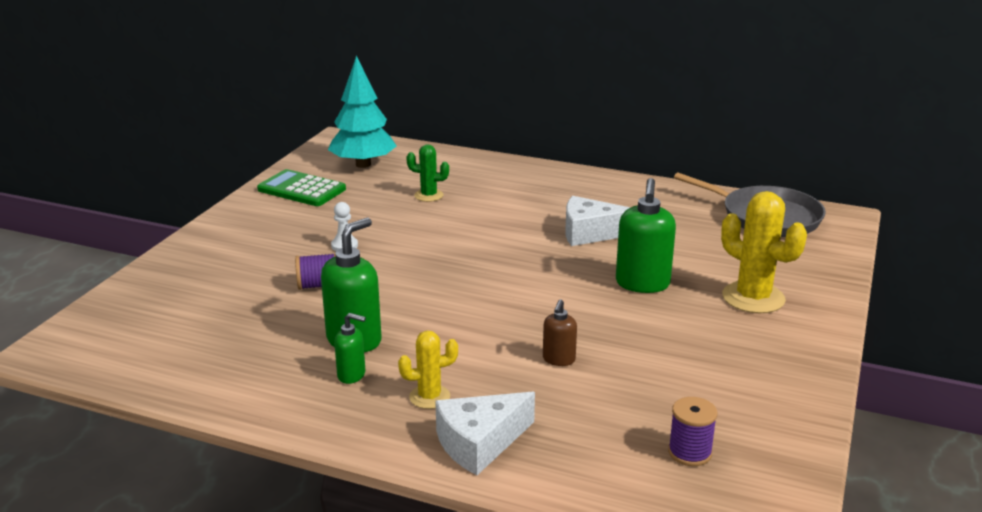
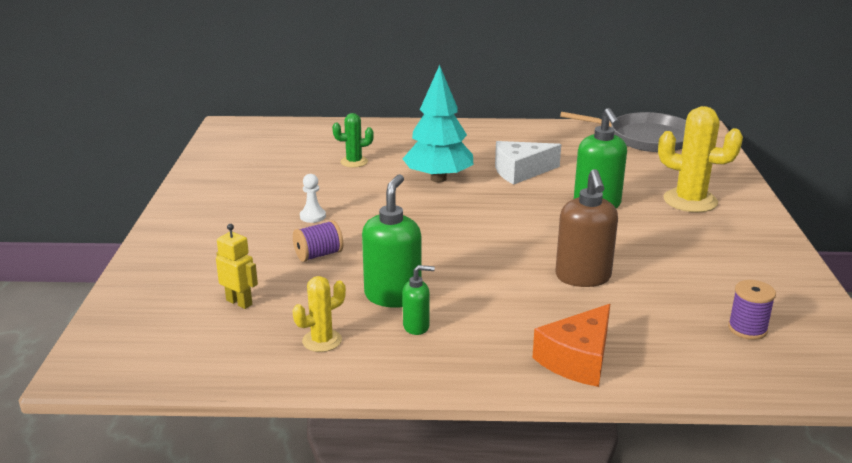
camera: 20 degrees left, 0 degrees up
(214, 318) = (239, 302): none -> yellow robot
(302, 189) = (229, 174): green calculator -> none
(363, 164) = (270, 144): turquoise tree -> turquoise tree (438, 178)
(429, 397) = (502, 330): yellow cactus -> yellow cactus (322, 341)
(480, 443) = (578, 359): white cheese -> orange cheese
(558, 360) = (583, 277): brown soap dispenser -> brown soap dispenser, size x1.85

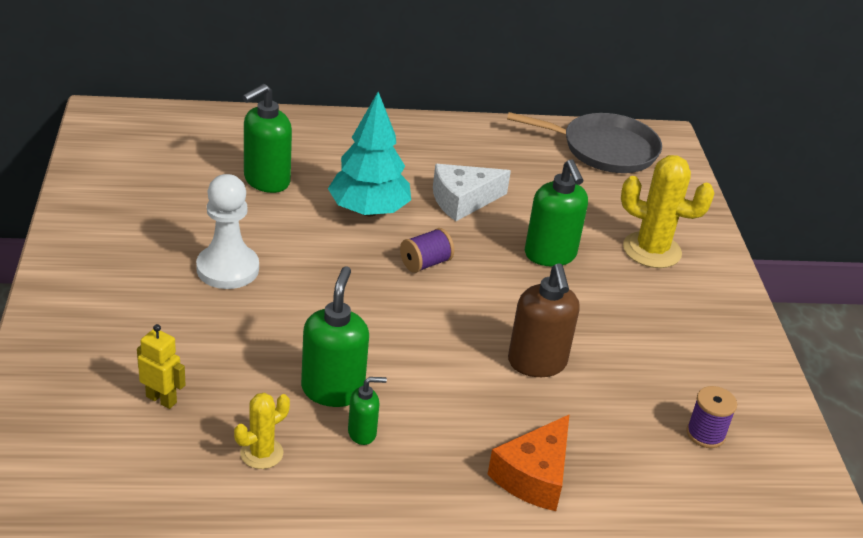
camera: 10 degrees left, 10 degrees up
(312, 216) = (227, 269): white pawn -> white pawn, size x2.06
(318, 255) = (242, 329): purple spool -> purple spool (425, 263)
(354, 162) = (266, 181): green cactus -> green soap dispenser

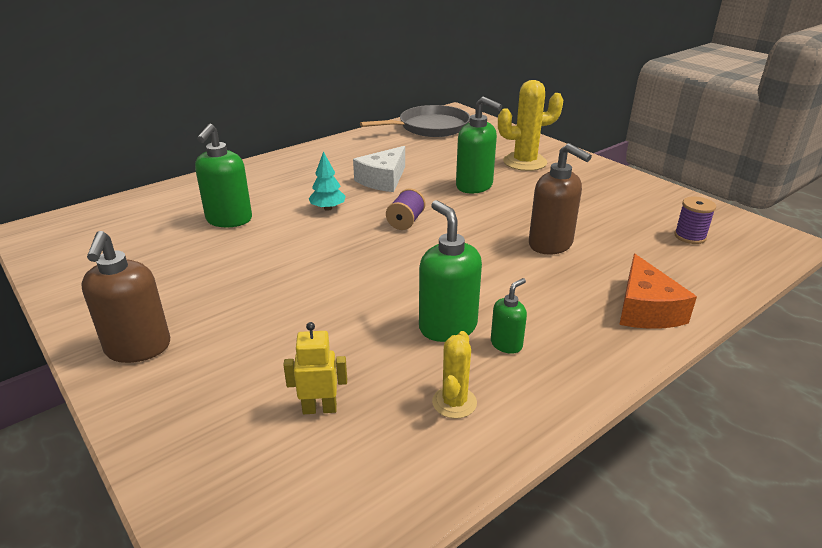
camera: 30 degrees left, 5 degrees down
(85, 277) = (138, 348): none -> brown soap dispenser
(227, 269) = (264, 286): white pawn -> none
(368, 210) = (328, 208): turquoise tree -> turquoise tree, size x0.52

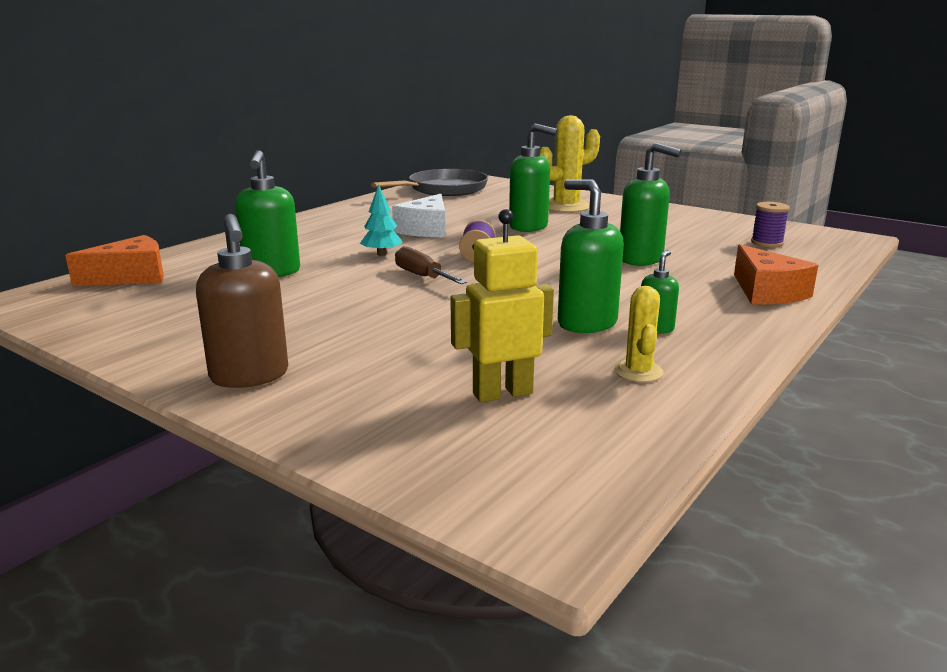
camera: 15 degrees left, 10 degrees down
(123, 212) = (131, 277): none -> orange cheese
(319, 408) = (502, 393): yellow robot -> yellow robot, size x1.52
(344, 242) = (422, 276): none -> brown screwdriver
(551, 245) = (641, 259): brown soap dispenser -> green soap dispenser

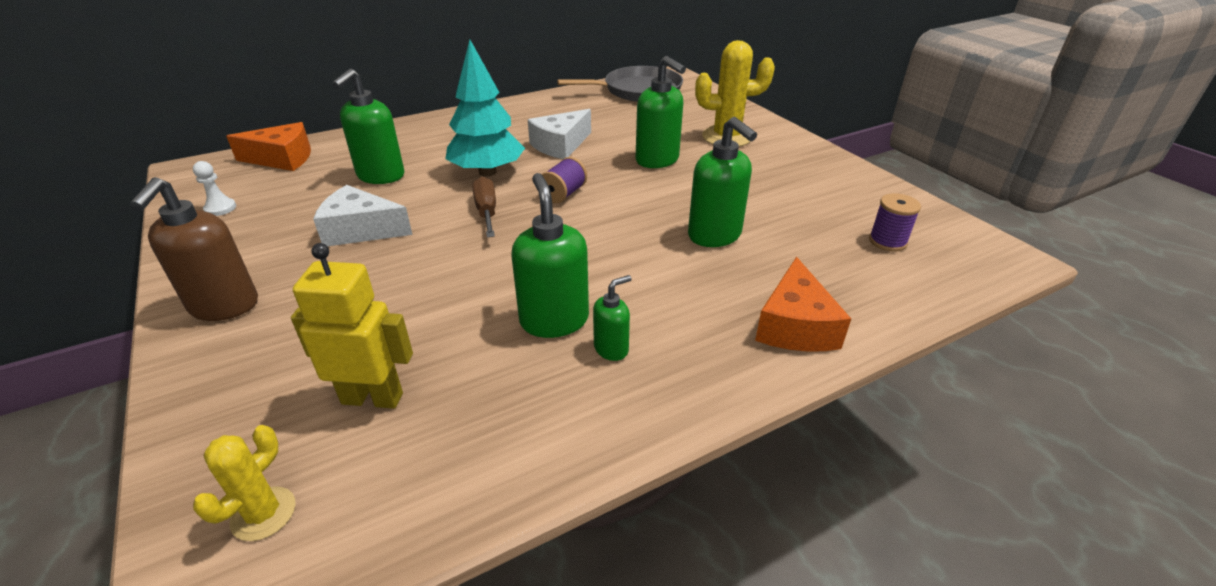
camera: 25 degrees right, 15 degrees up
(118, 319) = (220, 208): none -> white pawn
(313, 307) = (361, 230): none -> white cheese
(381, 254) = (487, 172): turquoise tree -> turquoise tree, size x1.93
(638, 372) = (521, 411): yellow cactus -> yellow cactus (263, 514)

